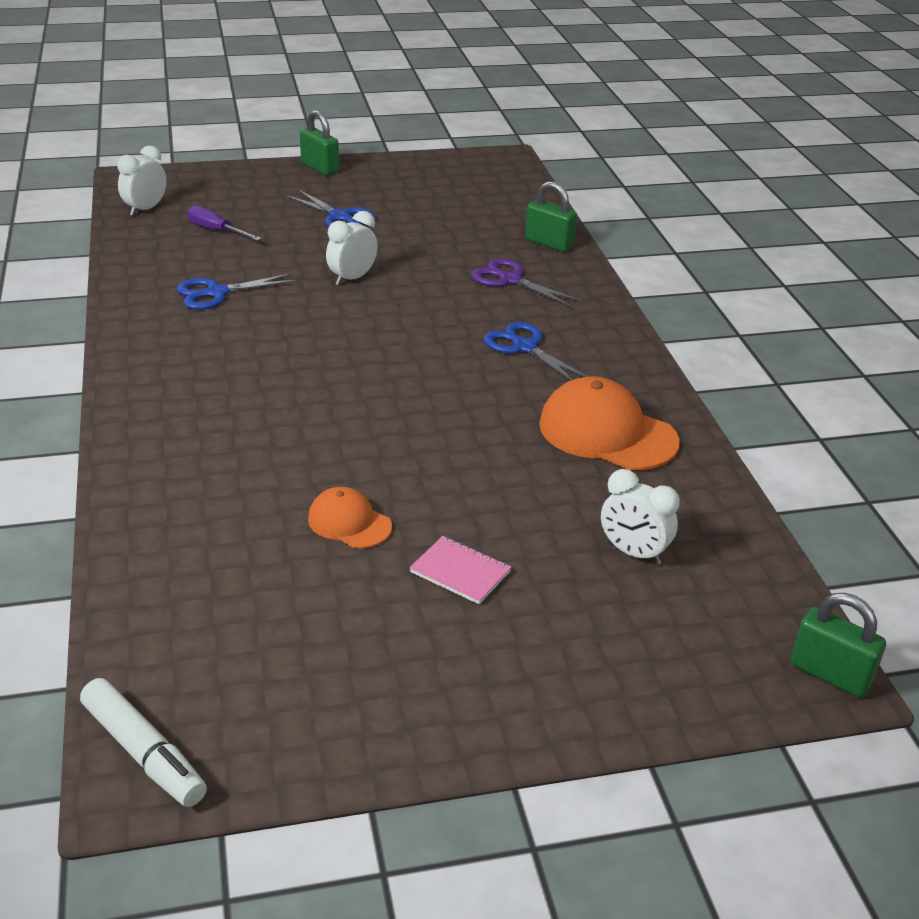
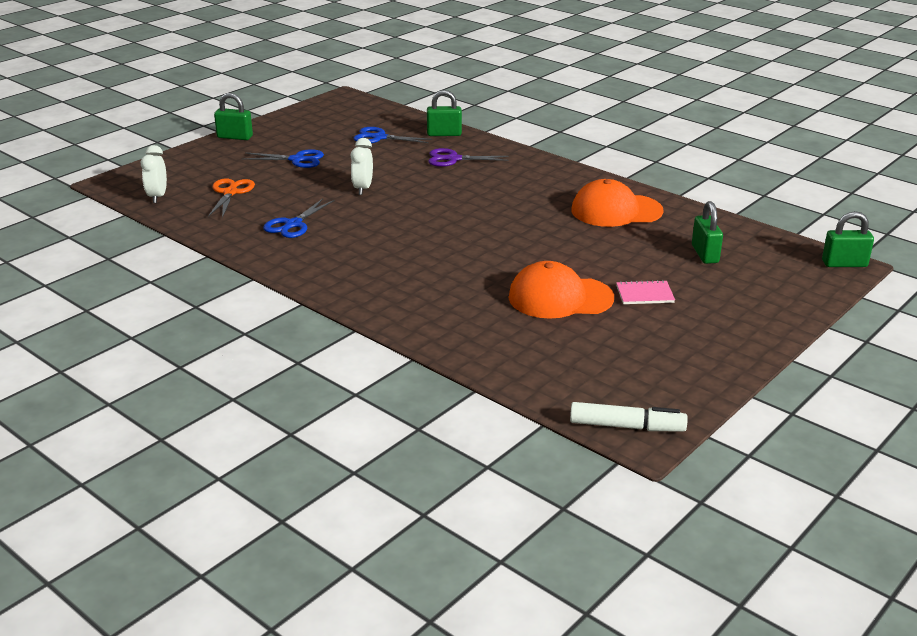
camera: 35 degrees left, 5 degrees down
(216, 231) = (230, 193): purple screwdriver -> orange scissors
(349, 522) = (560, 298): orange cap -> orange cap, size x1.79
(524, 347) = (515, 188): blue scissors -> blue scissors (379, 137)
(633, 553) = (704, 254): white clock -> green padlock

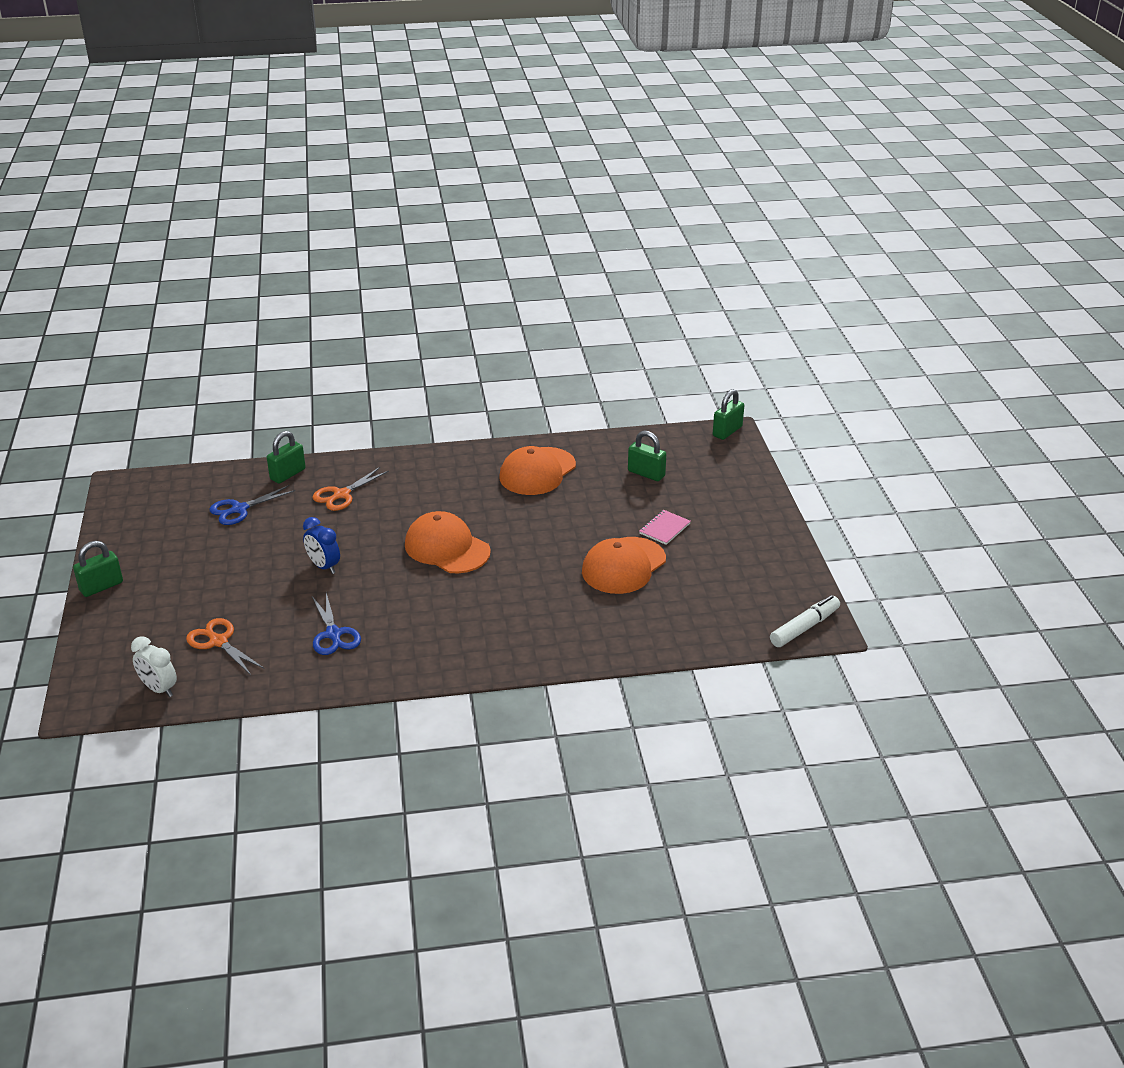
camera: 50 degrees left, 5 degrees up
(297, 160) = (211, 574): blue scissors -> none
(363, 189) = (324, 566): white clock -> blue clock
(453, 159) = (341, 495): purple scissors -> orange scissors
(457, 219) = (447, 548): none -> orange cap

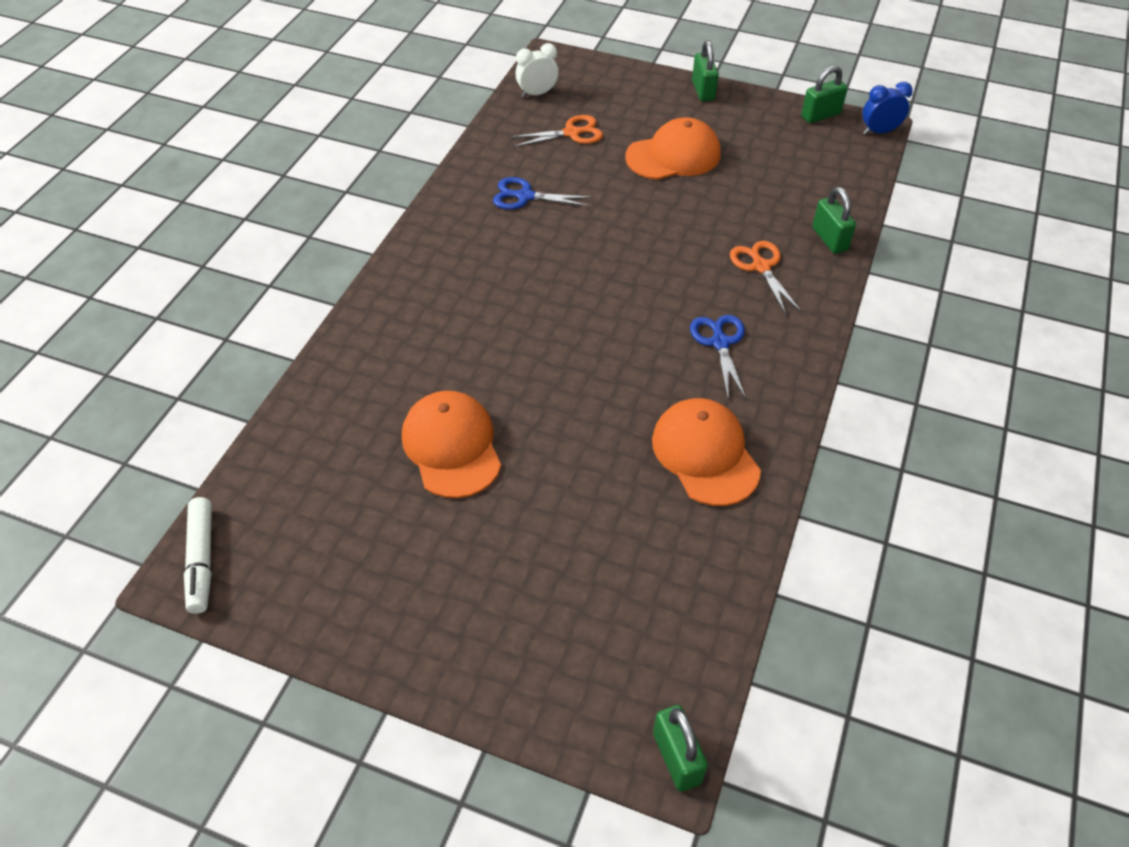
camera: 120 degrees right, 15 degrees up
(239, 509) = (778, 190): blue scissors -> blue scissors (720, 343)
(324, 566) = (635, 218): blue clock -> blue clock (879, 132)
(447, 548) = (601, 313): orange cap -> orange cap (673, 155)
(646, 473) = (626, 573): green padlock -> green padlock (820, 115)
(664, 528) = (490, 526): pink notebook -> none

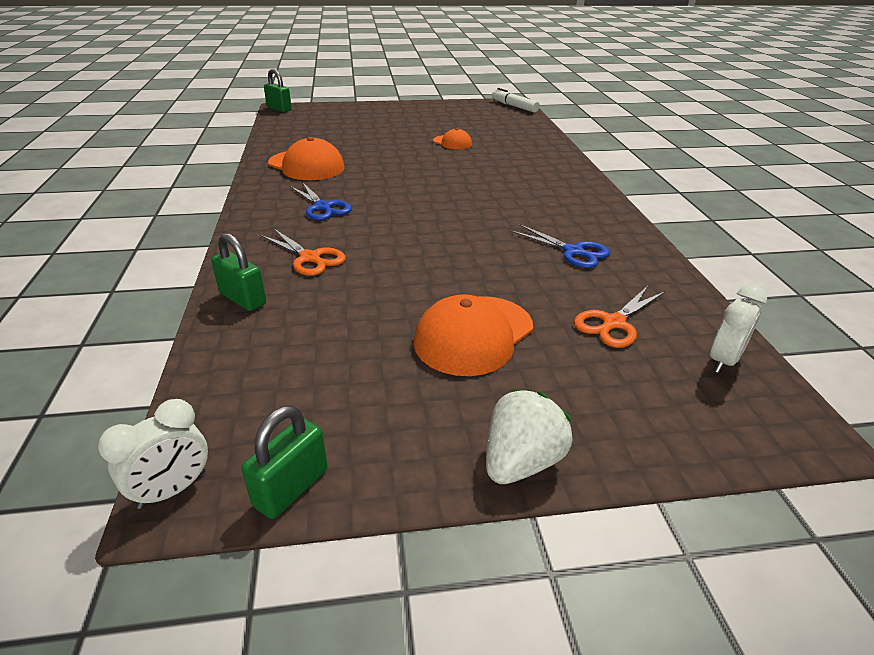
camera: 150 degrees right, 15 degrees down
(452, 446) = (452, 143): orange cap -> orange cap, size x0.56
(525, 196) = (573, 251): blue scissors -> blue scissors turned 60 degrees clockwise
(703, 90) = (521, 462): green padlock -> white strawberry
(879, 132) = (173, 490): blue clock -> white clock

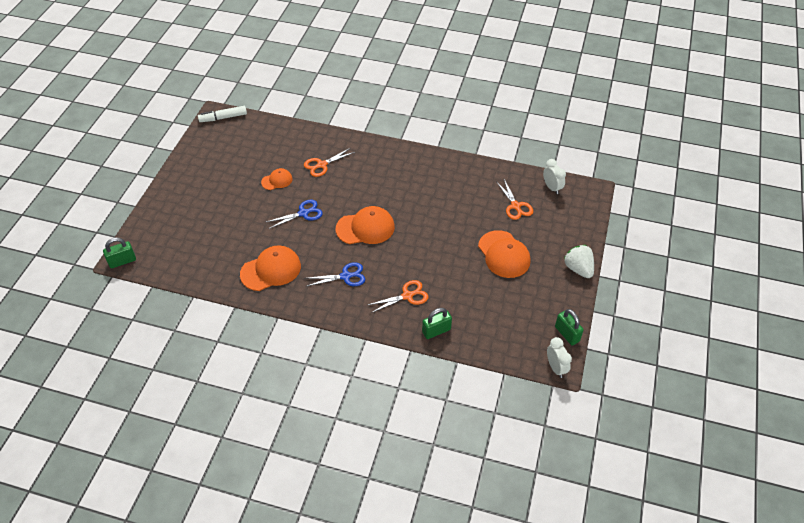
camera: 65 degrees left, 15 degrees up
(423, 202) = (365, 228): none -> orange cap
(506, 158) = (322, 165): none -> orange scissors
(573, 251) = (453, 190): blue scissors -> blue scissors (303, 213)

